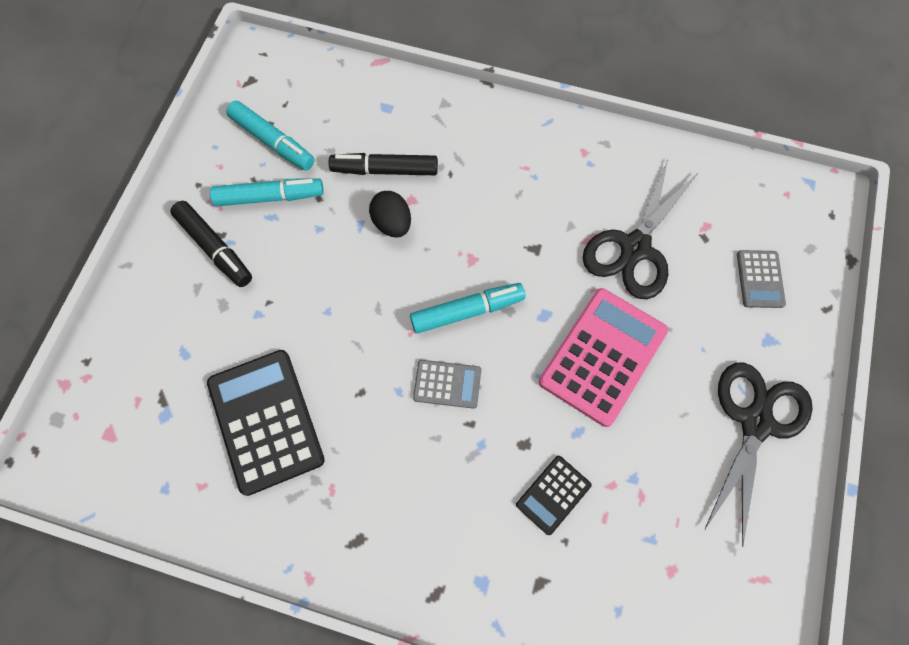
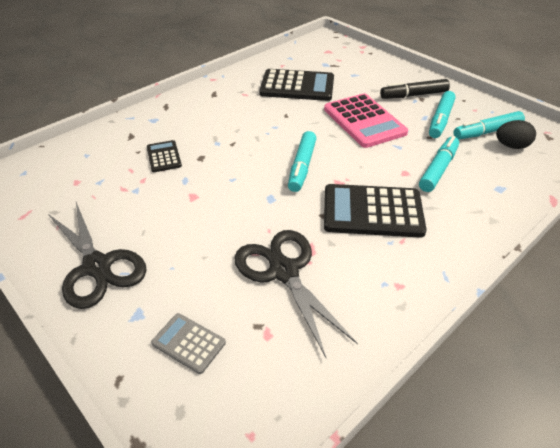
camera: 120 degrees right, 25 degrees down
(384, 170) = (438, 169): black marker -> turquoise marker
(392, 223) = (390, 158): black egg -> black egg (511, 146)
(447, 384) = (263, 143): grey calculator -> none
(500, 207) = (372, 211): none -> black calculator
(603, 356) = (218, 212): pink calculator -> pink calculator (364, 121)

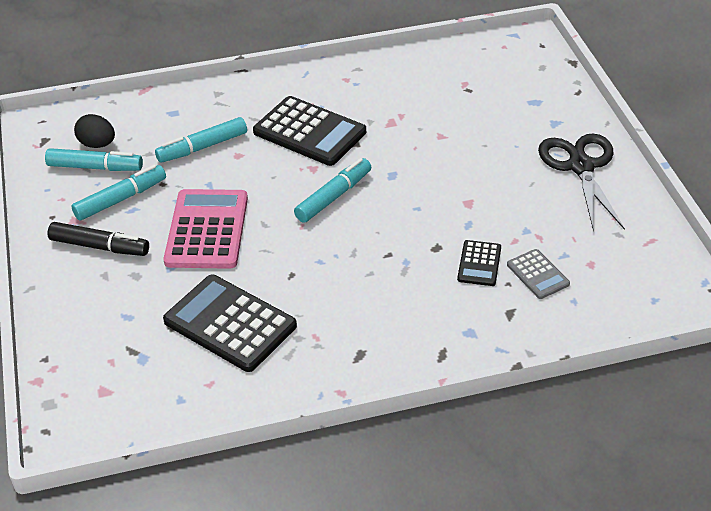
camera: 150 degrees left, 0 degrees up
(188, 343) = (523, 95): grey calculator -> grey calculator (538, 274)
(283, 271) = (425, 114): black scissors -> none

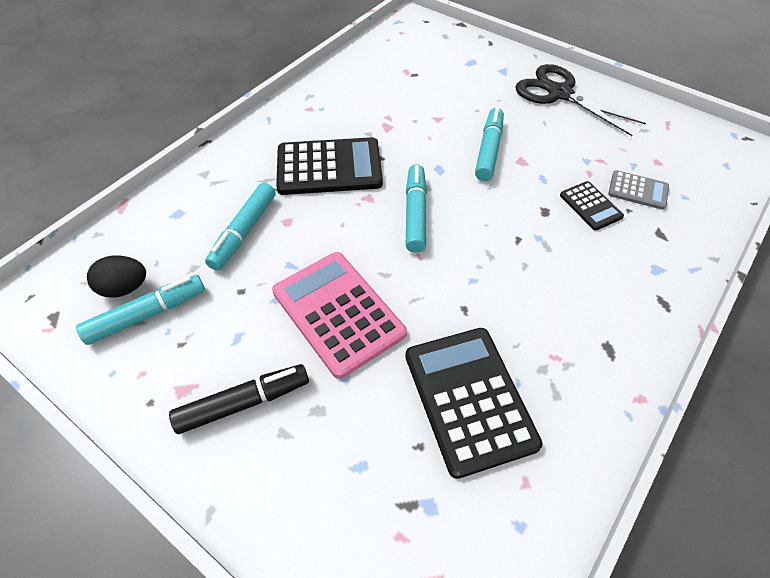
camera: 40 degrees left, 10 degrees up
(121, 199) = (213, 333): turquoise marker -> turquoise marker (489, 150)
(230, 324) = (469, 399): black calculator -> black calculator turned 75 degrees clockwise

